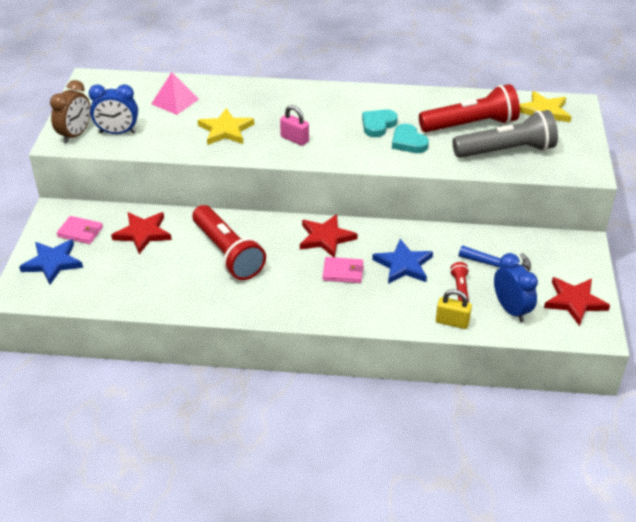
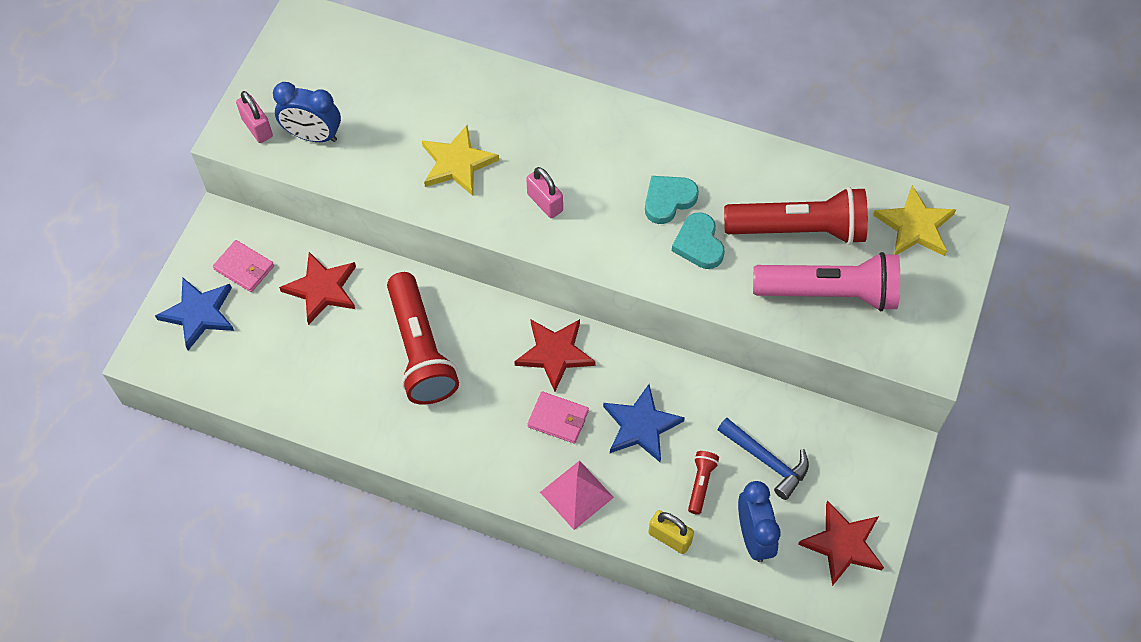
camera: 15 degrees right, 20 degrees up
(75, 135) = (257, 128): brown clock -> pink padlock
(175, 101) = (404, 89): pink pyramid -> pink pyramid (576, 494)
(506, 151) = (829, 293): grey flashlight -> pink flashlight

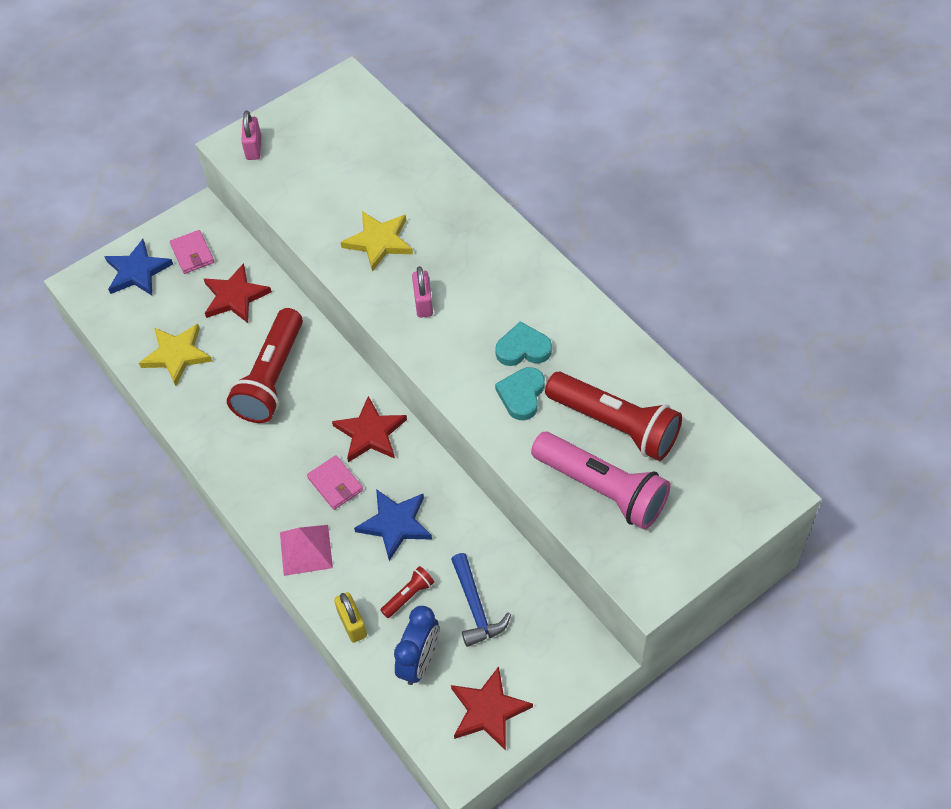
camera: 35 degrees right, 5 degrees down
(313, 136) = (288, 172): blue clock -> none
(915, 226) = (719, 472): yellow star -> yellow star (176, 355)

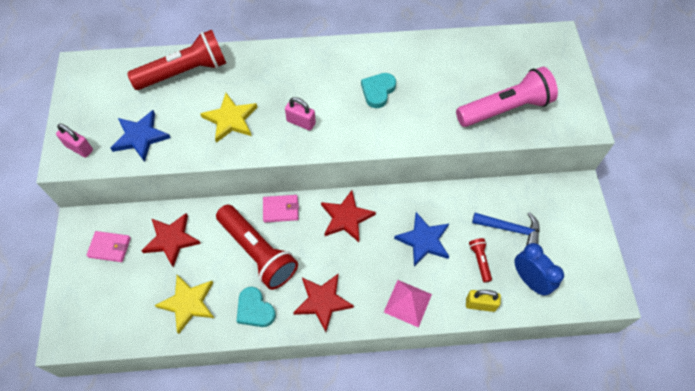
camera: 60 degrees left, 5 degrees up
(137, 271) = (90, 292): blue star -> blue star (140, 137)
(335, 484) = (370, 258): pink wallet -> pink wallet (281, 209)
(488, 710) = (583, 261): red star -> red star (322, 301)
(521, 395) = (411, 110): turquoise heart -> turquoise heart (255, 309)
(615, 425) = (465, 78): red flashlight -> red flashlight (184, 72)

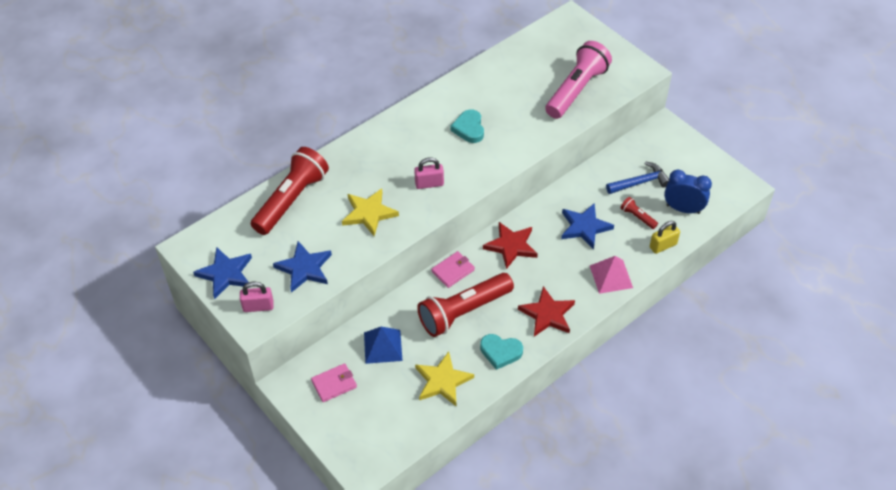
camera: 35 degrees left, 10 degrees down
(83, 105) = (225, 274): none -> blue star
(171, 240) = (382, 346): red star -> blue pyramid
(258, 252) = (464, 312): red flashlight -> red flashlight turned 135 degrees clockwise

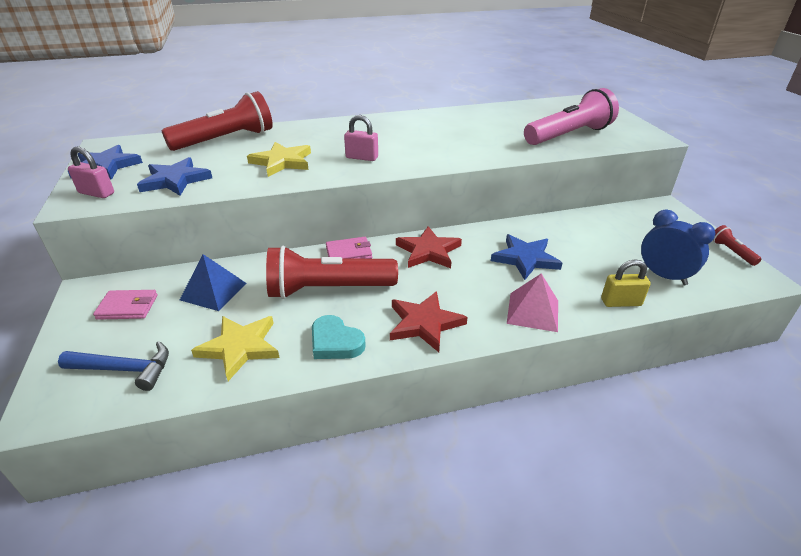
camera: 25 degrees right, 15 degrees down
(469, 128) = (436, 135): turquoise heart -> none
(637, 217) = (598, 267): red flashlight -> red flashlight (731, 252)
(640, 182) = (615, 240): blue hammer -> blue hammer (125, 369)

